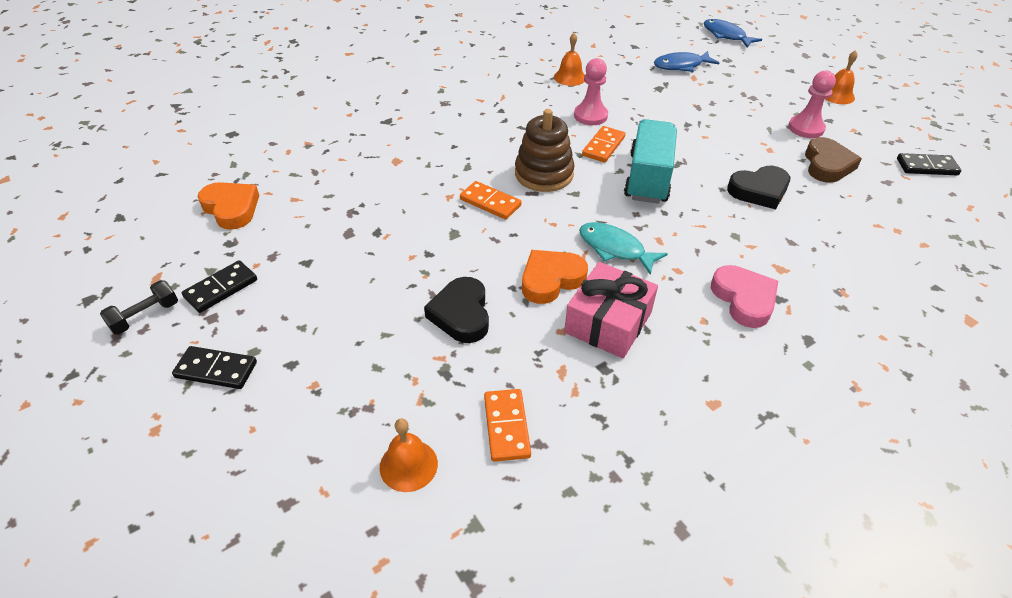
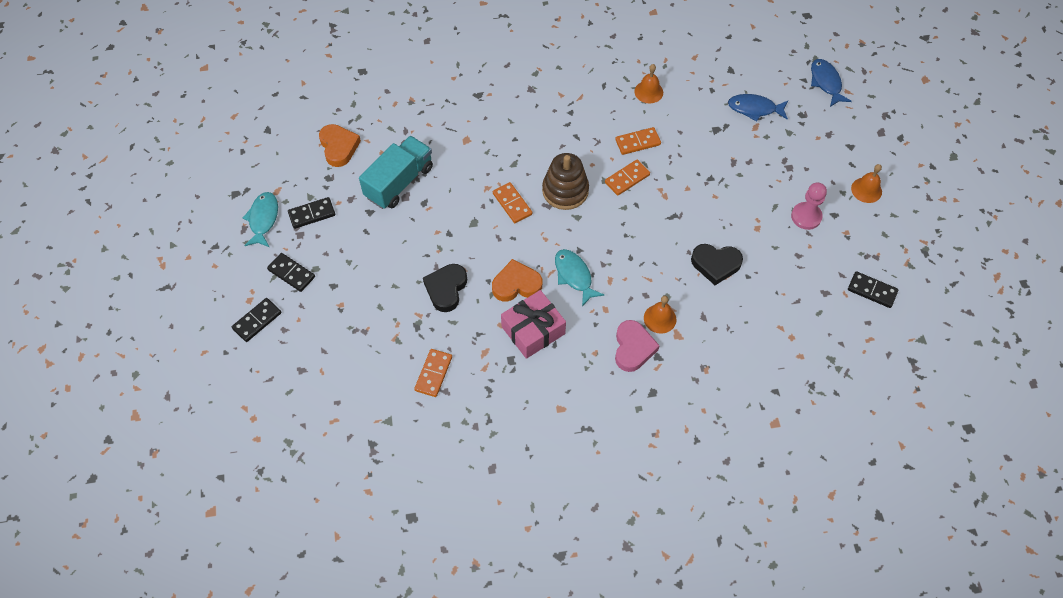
camera: 25 degrees right, 15 degrees up
(145, 316) = (263, 219): black dumbbell -> turquoise fish
(179, 456) = (257, 321): none -> black domino
(408, 465) = (370, 374): orange bell -> orange bell (660, 318)
(590, 116) = (637, 142): pink pawn -> orange domino
(648, 178) = (640, 222): turquoise truck -> turquoise truck (399, 182)
(827, 165) = (790, 259): brown heart -> none

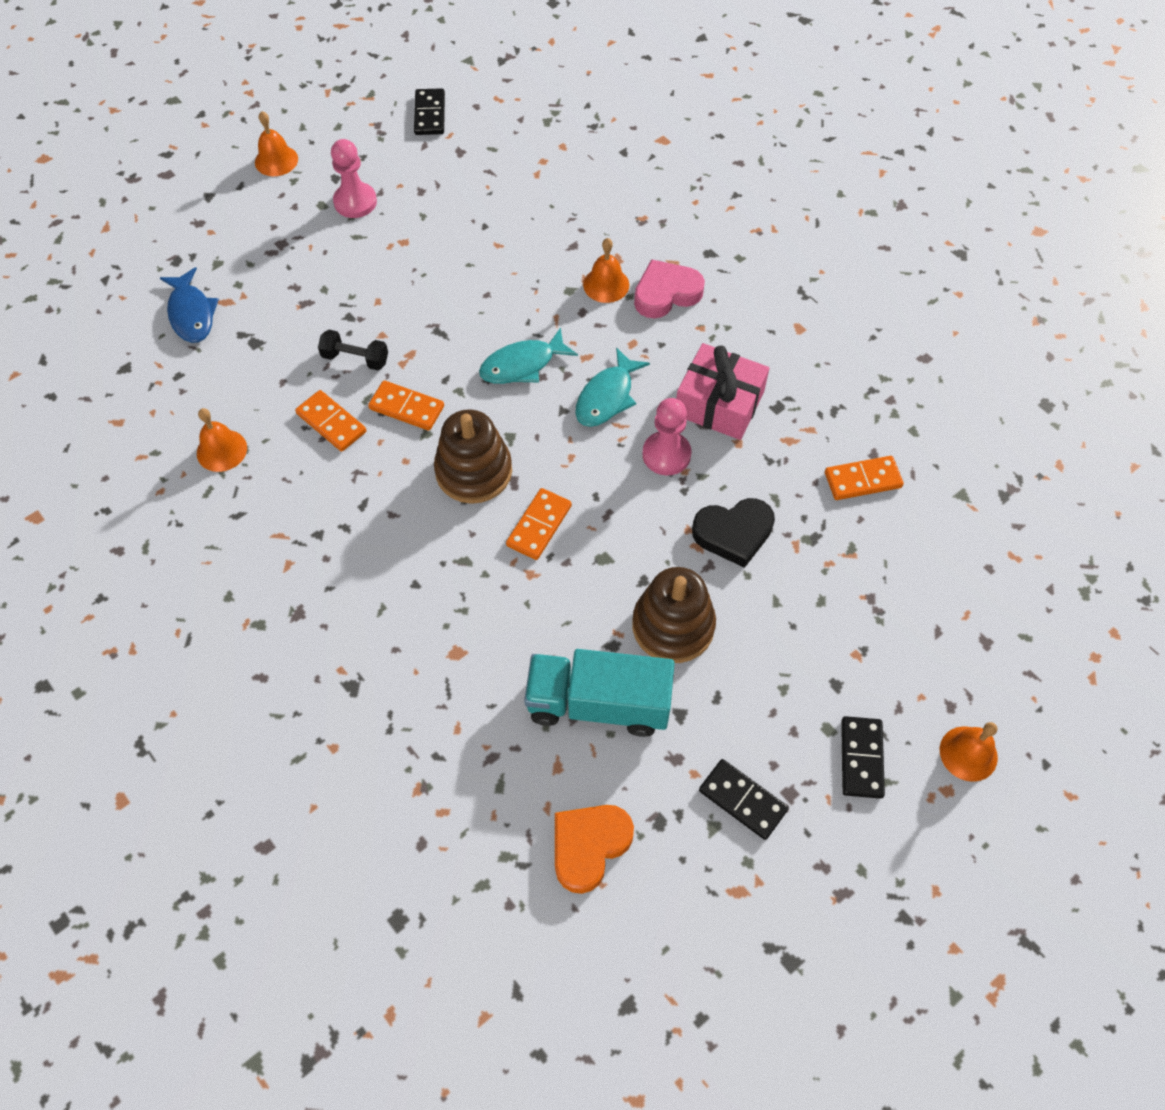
camera: 120 degrees left, 0 degrees up
(257, 321) = (968, 753): black domino -> orange bell
(263, 219) = (804, 873): turquoise fish -> turquoise fish (522, 365)
(415, 233) = (673, 626): none -> brown stacking toy
(516, 284) = (666, 454): orange heart -> pink pawn
(676, 169) = (355, 358): none -> black dumbbell
(715, 264) = (488, 261): black heart -> none
(826, 82) = (99, 254): blue fish -> none

